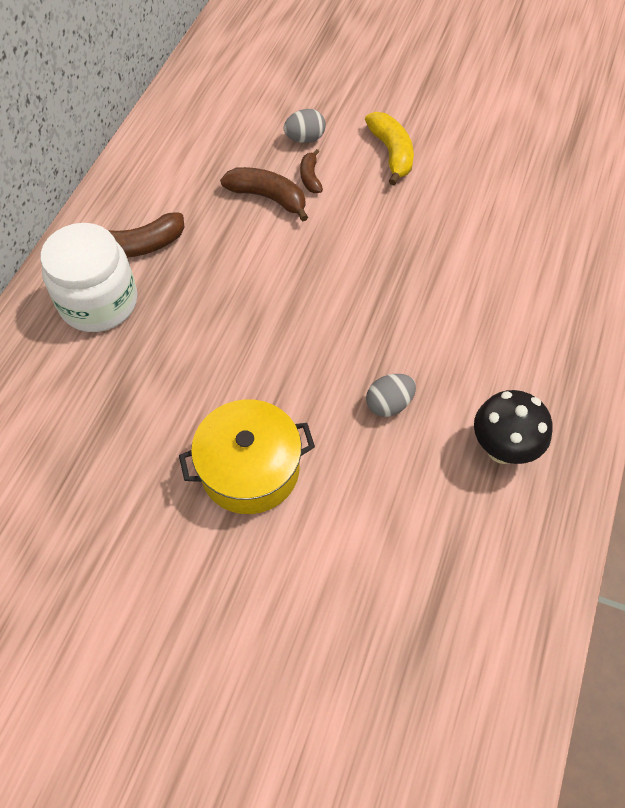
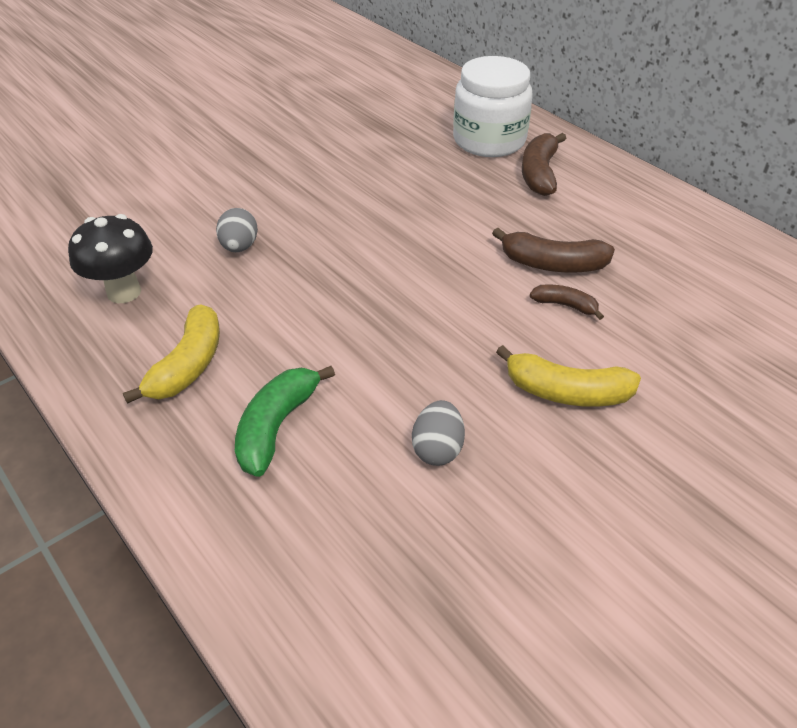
camera: 120 degrees right, 15 degrees down
(250, 469) = (265, 163): yellow pot -> none
(268, 197) = (552, 264): brown banana -> brown banana turned 45 degrees clockwise
(305, 139) = (637, 325): grey egg -> grey egg (437, 449)
(530, 350) = (188, 365): none -> yellow banana
(533, 271) = (276, 427): none -> green banana

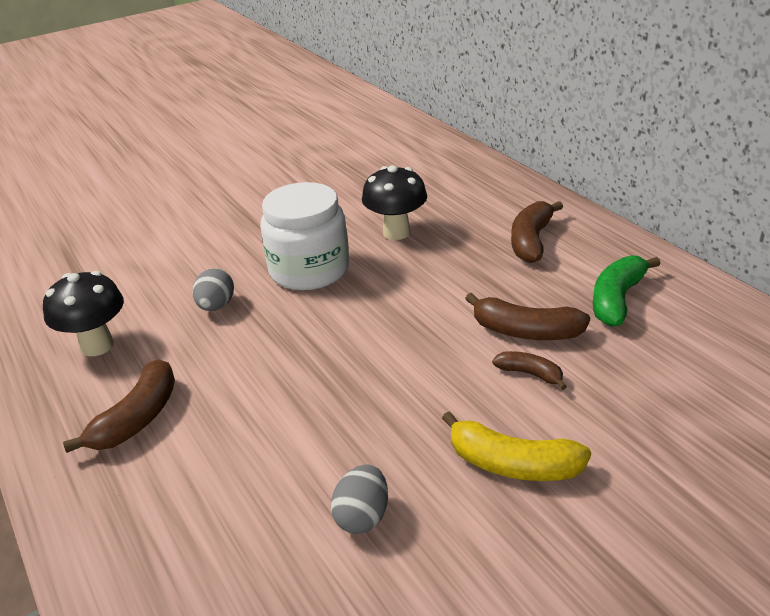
camera: 10 degrees right, 10 degrees down
(188, 365) = (137, 418): yellow banana -> brown banana
(276, 427) = (206, 484): green banana -> green banana (617, 300)
(405, 166) = (396, 232): none -> black mushroom
(489, 140) = (486, 208): white jar -> white jar (309, 270)

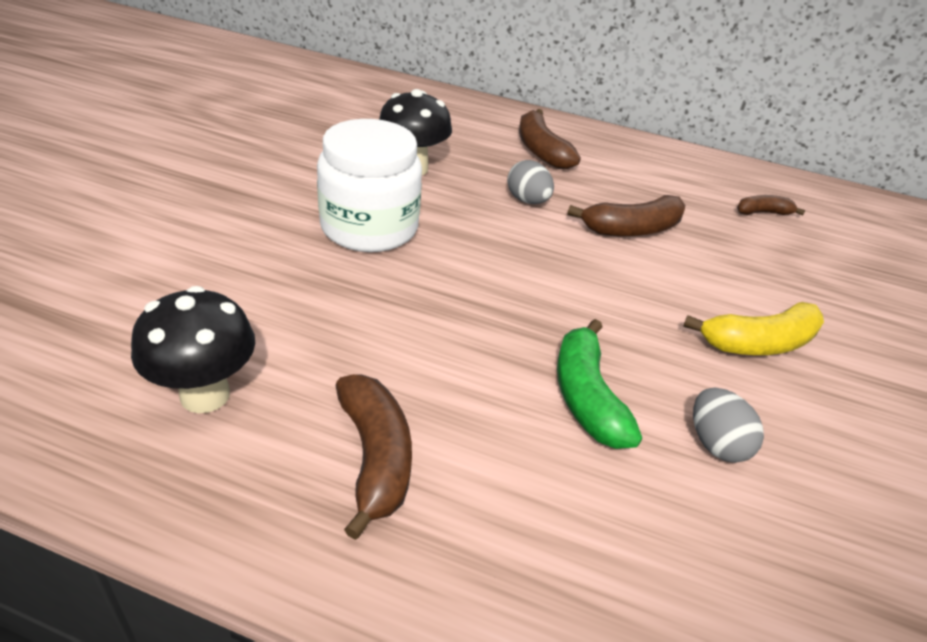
camera: 45 degrees left, 5 degrees up
(216, 306) = (309, 296): grey egg -> grey egg (527, 200)
(530, 374) = (678, 263): brown banana -> brown banana (763, 212)
(617, 300) = (661, 184): green banana -> green banana (586, 397)

